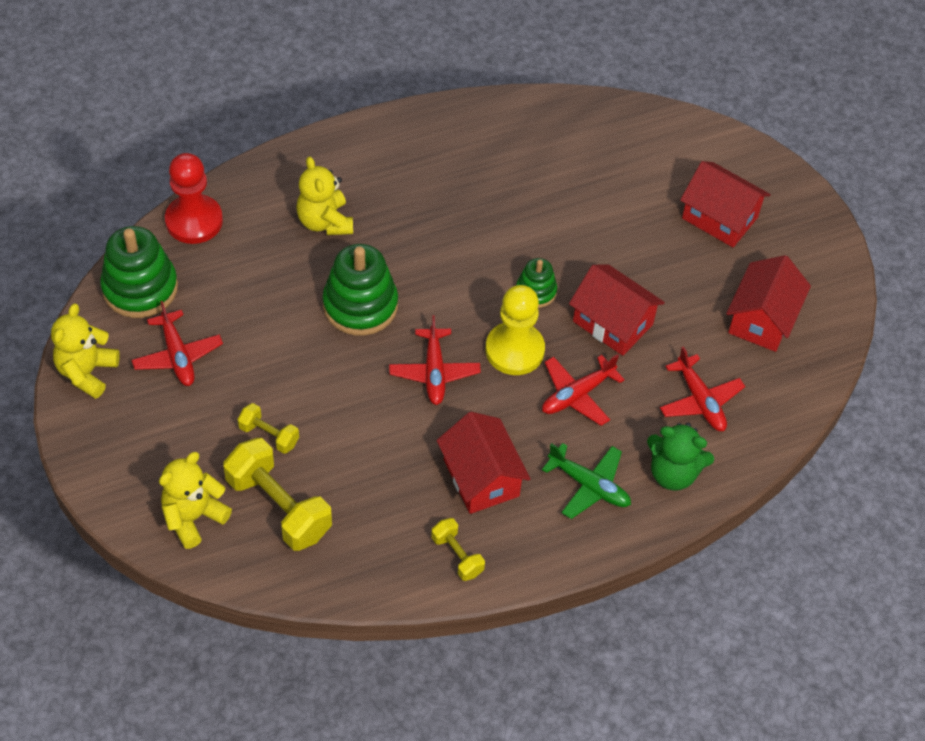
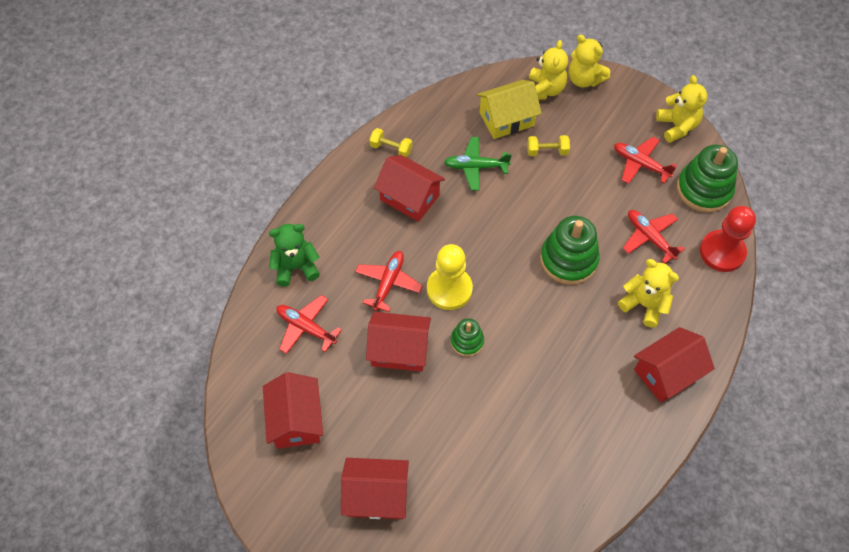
camera: 150 degrees right, 5 degrees up
(130, 500) = (584, 79): none -> yellow teddy bear
(279, 507) = (506, 119): yellow dumbbell -> yellow house
(363, 158) = (667, 373): none -> red house
(434, 372) = (487, 244): red plane -> red plane (649, 238)
(589, 485) = (343, 230): green plane -> green plane (475, 167)

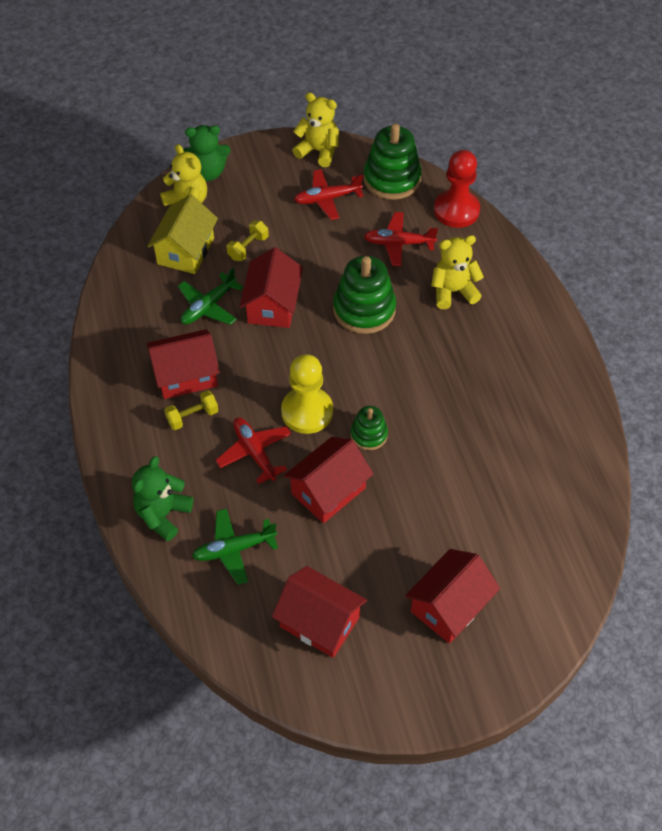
camera: 50 degrees left, 5 degrees down
(306, 327) = (234, 549): red plane -> green plane
(391, 149) = (120, 353): yellow dumbbell -> yellow dumbbell (192, 416)
(584, 79) = (208, 173): yellow teddy bear -> green teddy bear
(667, 373) = (524, 322): red house -> red house (272, 305)

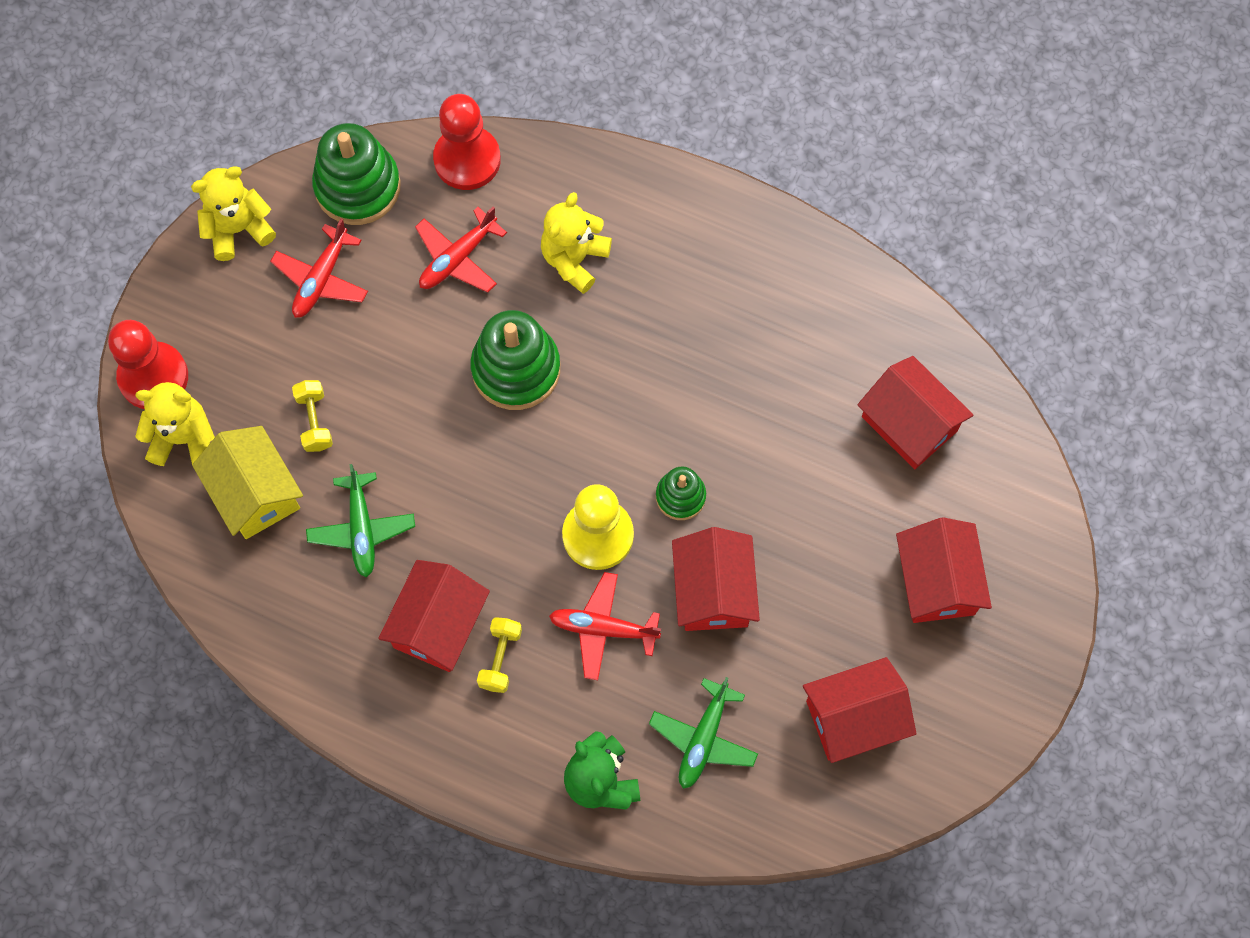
camera: 50 degrees left, 15 degrees up
(208, 173) = (153, 377): green teddy bear -> red pawn
(272, 305) = (422, 459): red house -> red house (909, 424)

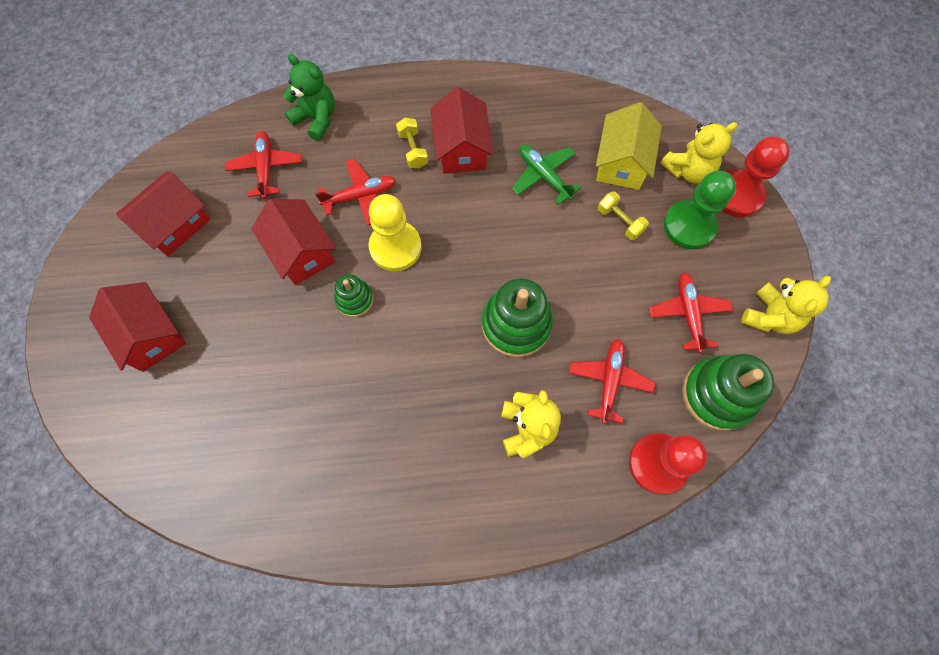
camera: 150 degrees right, 0 degrees up
(239, 372) = (689, 226): none -> green pawn
(255, 493) = (621, 163): yellow house -> yellow house turned 75 degrees clockwise
(703, 739) = (266, 168): green plane -> red plane
(909, 424) = (213, 438): red house -> none

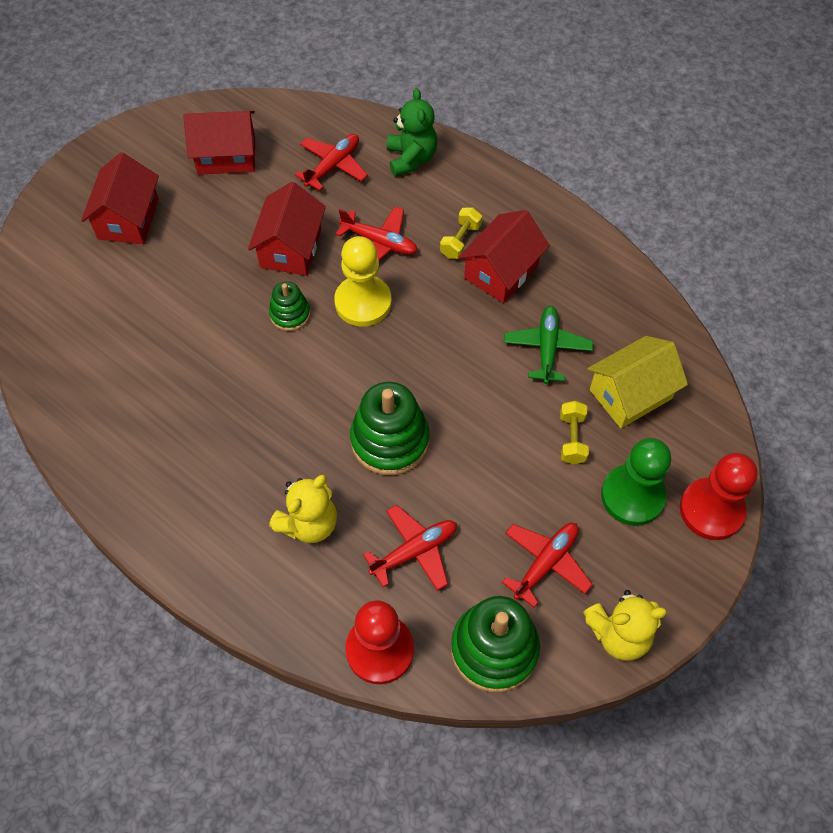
camera: 45 degrees right, 10 degrees down
(688, 170) = (687, 451): yellow teddy bear -> none

